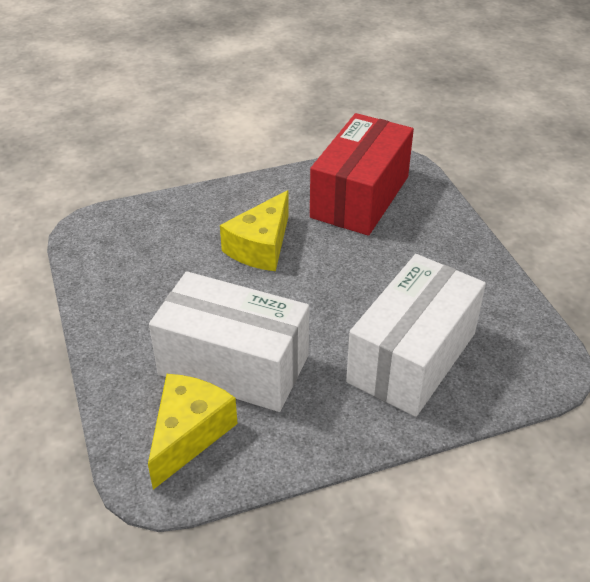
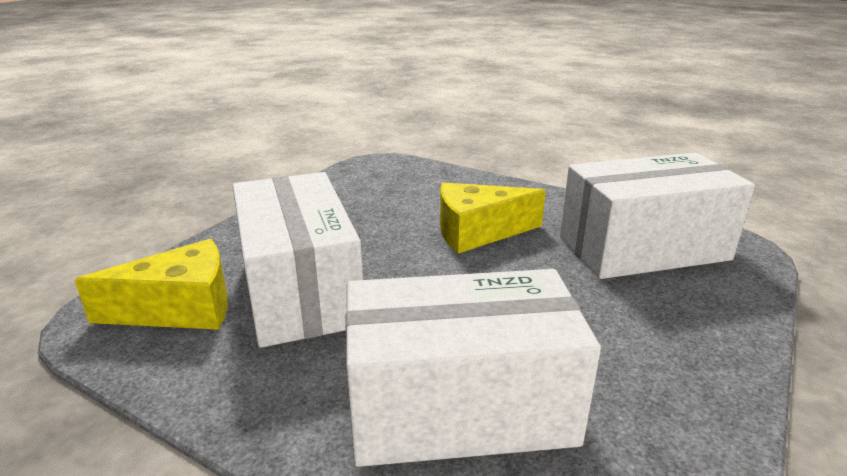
camera: 50 degrees right, 15 degrees down
(360, 197) = (643, 248): red box -> white box

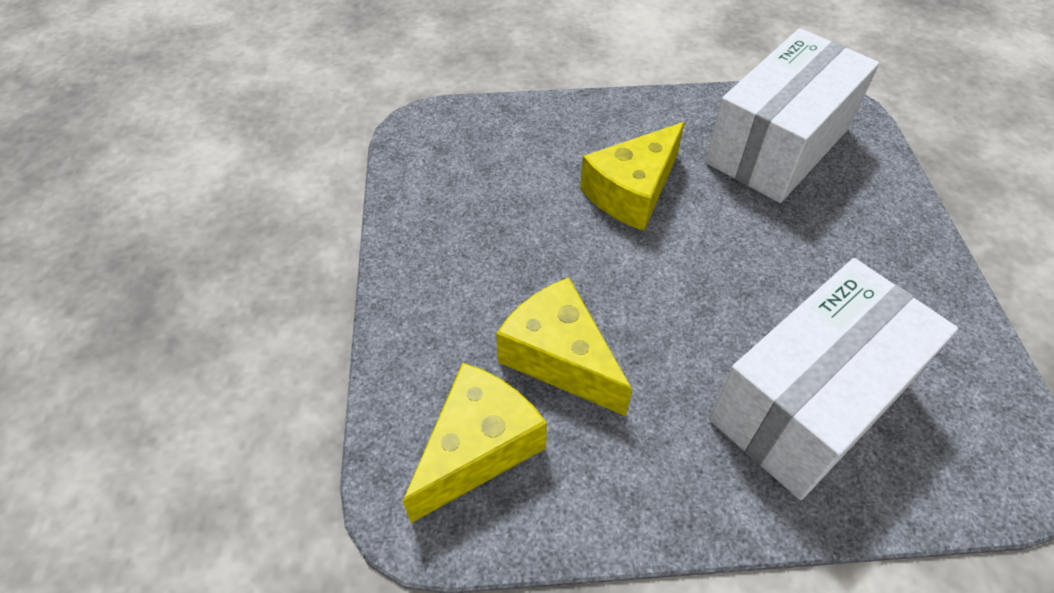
camera: 35 degrees left, 25 degrees up
(300, 290) = (559, 358): white box -> yellow cheese

